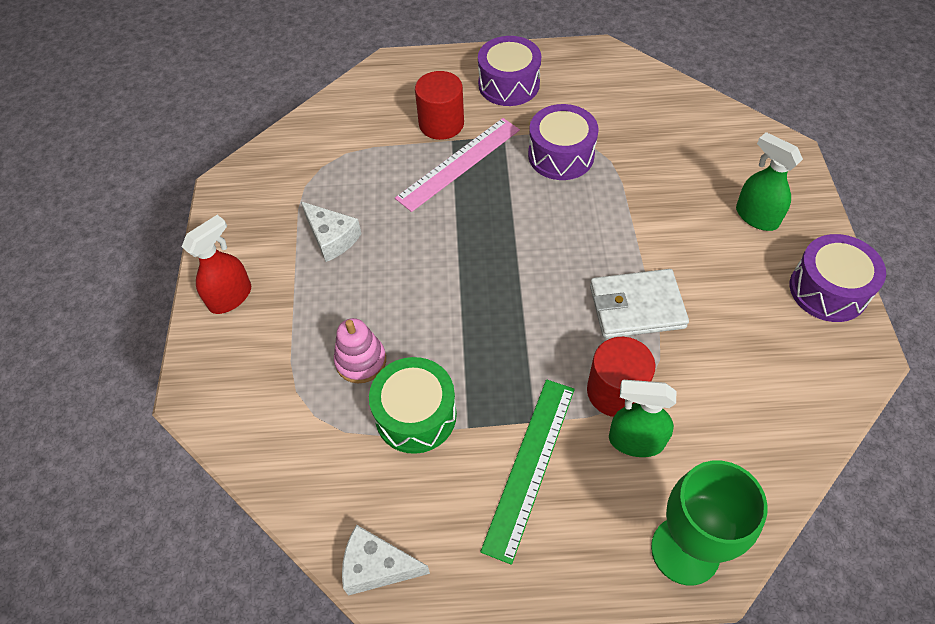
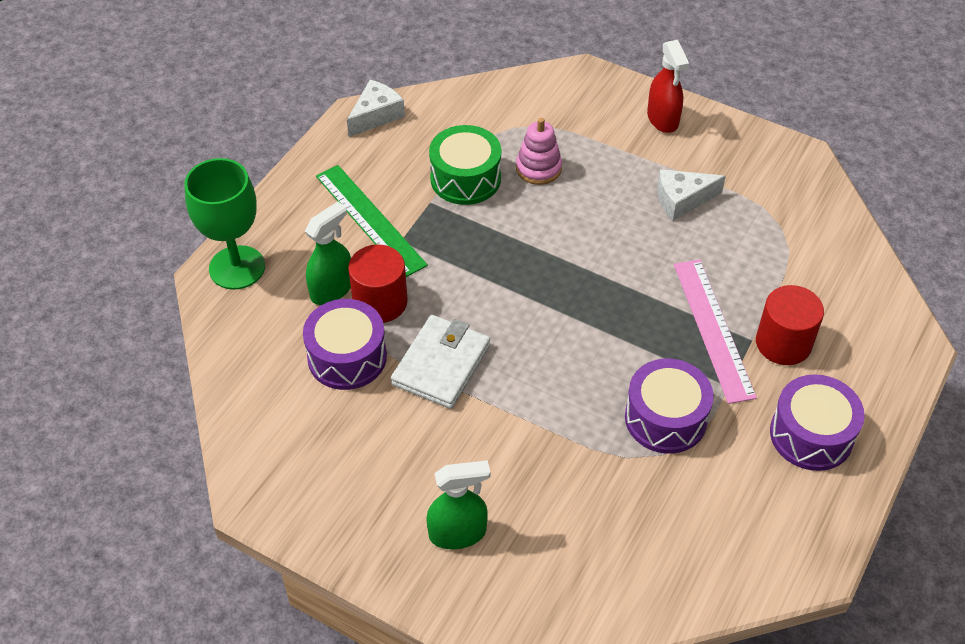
camera: 120 degrees right, 5 degrees down
(828, 290) = (333, 525): purple drum -> purple drum (347, 357)

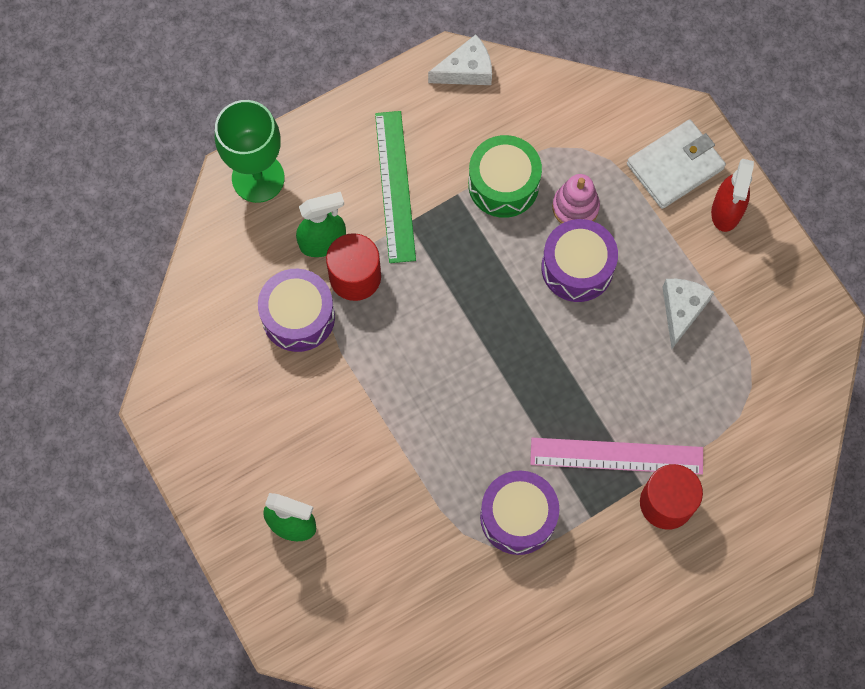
camera: 30 degrees right, 20 degrees up
(441, 365) = (369, 366): white wallet -> white wallet (675, 166)
(682, 200) = (682, 310): white cheese -> white cheese turned 90 degrees clockwise
(713, 329) = (616, 456): pink ruler -> pink ruler turned 75 degrees clockwise
(811, 435) = (626, 599): purple drum -> purple drum (577, 267)

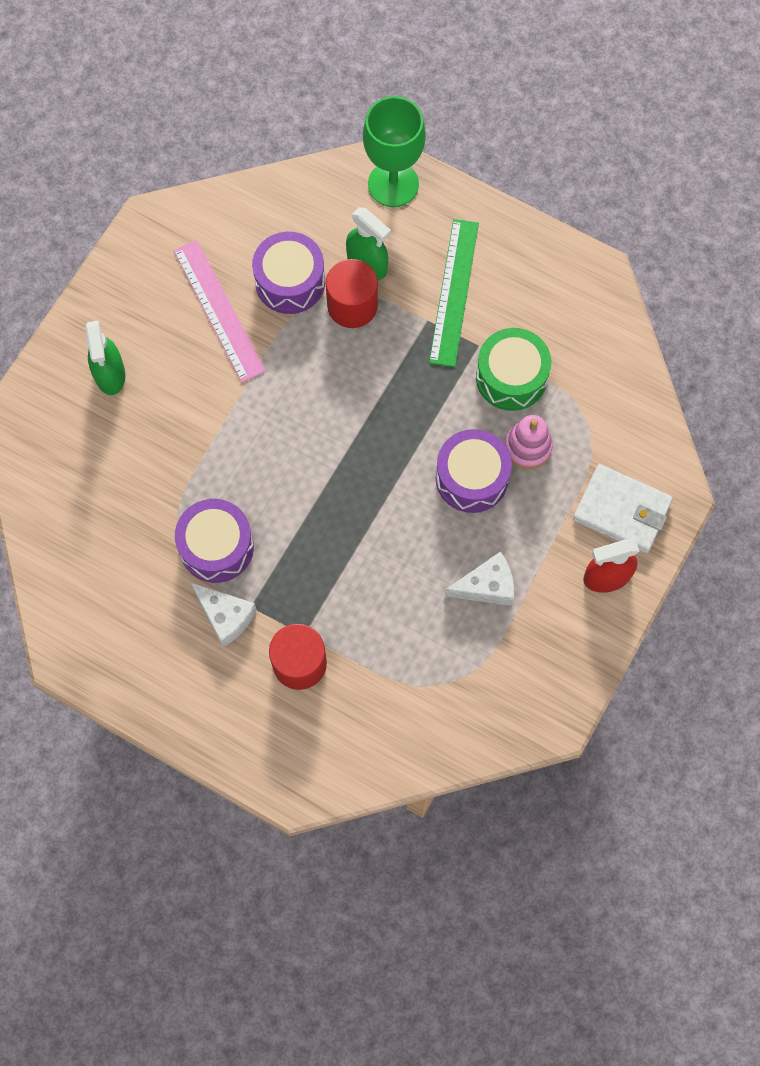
camera: 60 degrees right, 0 degrees up
(394, 186) = (453, 292): green ruler -> green ruler turned 45 degrees counterclockwise
(466, 70) = (599, 291): white cheese -> white cheese (225, 616)
(616, 456) = (317, 600): pink ruler -> pink ruler (218, 310)

